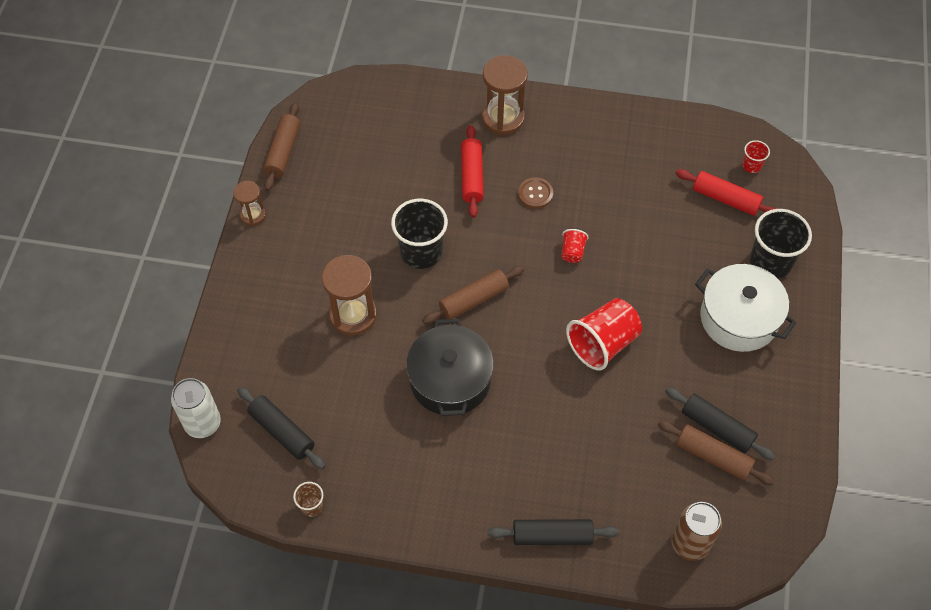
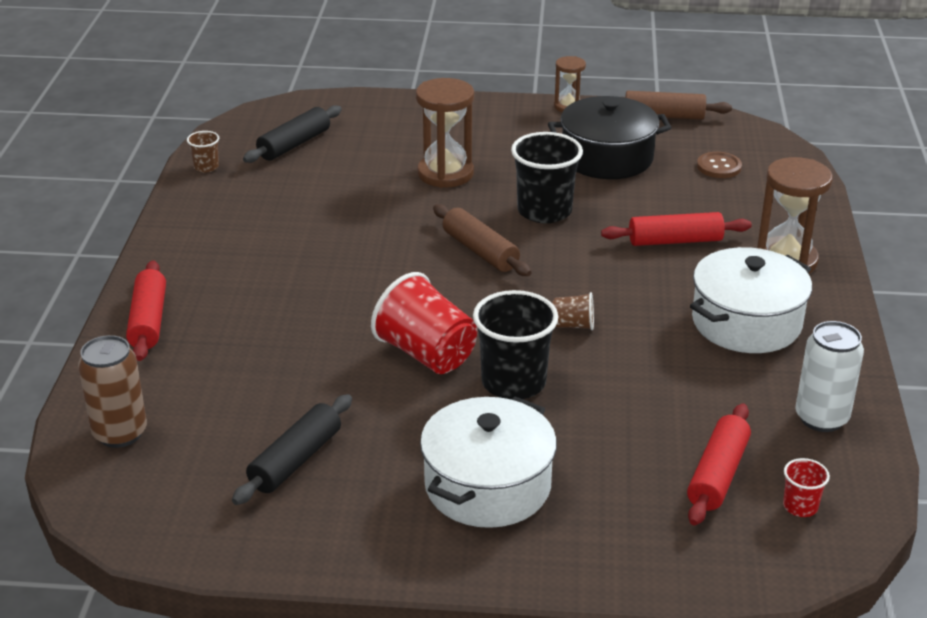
camera: 85 degrees right, 25 degrees down
(203, 423) = (304, 103): white can -> white can (821, 418)
(450, 380) = (362, 240): black pot -> black pot (607, 158)
(535, 194) = (663, 291): brown button -> brown button (719, 167)
(552, 536) = (148, 321): black rolling pin -> red rolling pin
(572, 252) = (573, 325): red cup -> brown cup
(574, 155) = (746, 322): none -> white pot
(713, 456) = (249, 456): brown rolling pin -> none
(770, 262) = (603, 524): black cup -> black cup (513, 382)

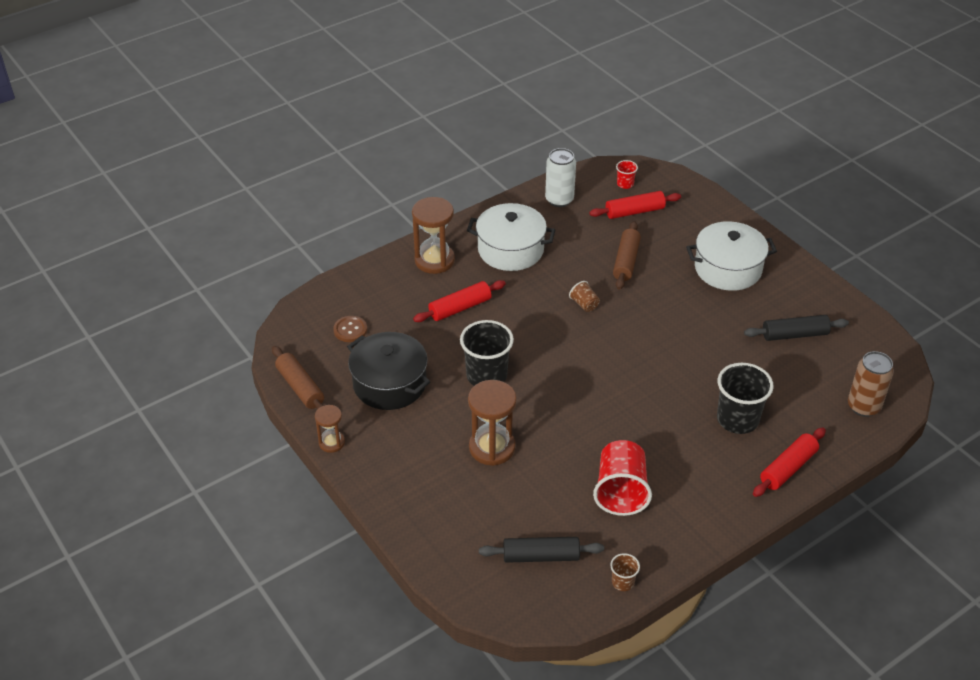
camera: 130 degrees left, 10 degrees up
(427, 354) = (672, 340): red cup -> red cup (621, 491)
(480, 251) = (560, 377): brown rolling pin -> brown rolling pin (626, 261)
(513, 382) = (653, 299): black cup -> black cup (737, 419)
(675, 241) = (460, 308): red rolling pin -> red rolling pin turned 75 degrees counterclockwise

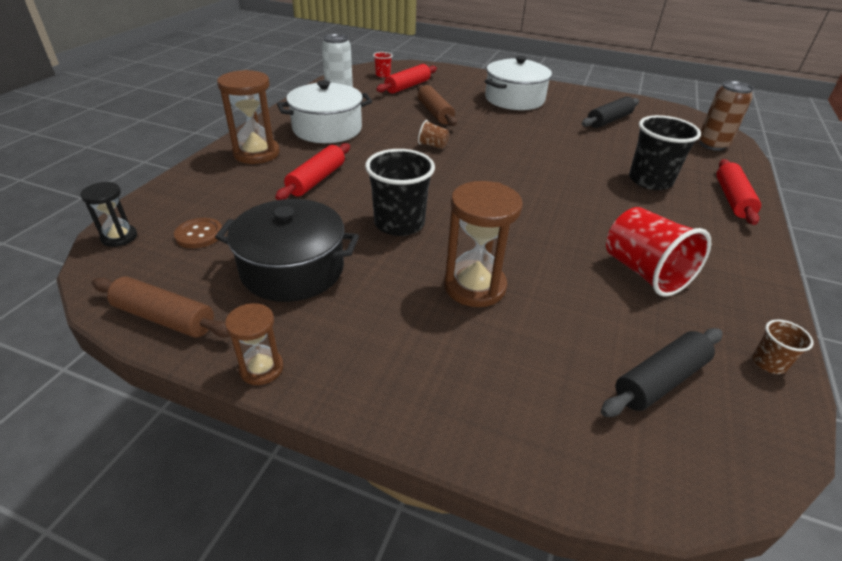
camera: 35 degrees left, 5 degrees down
(302, 312) = (119, 237): none -> black hourglass

